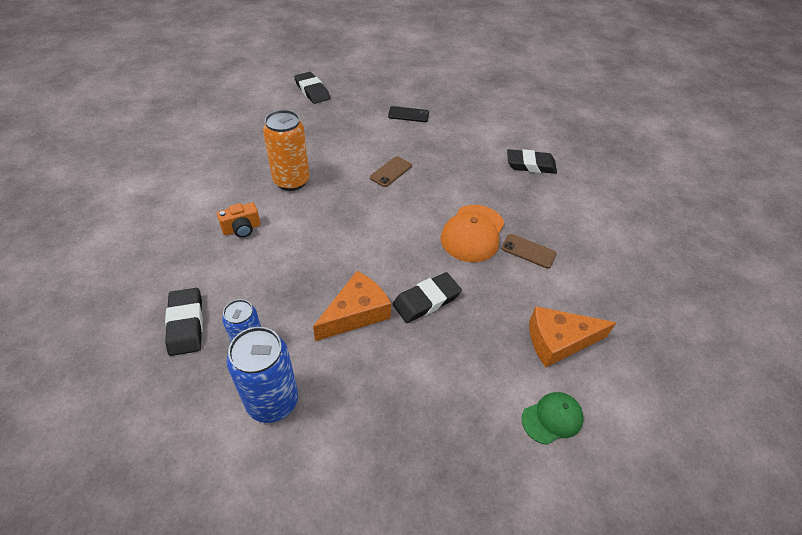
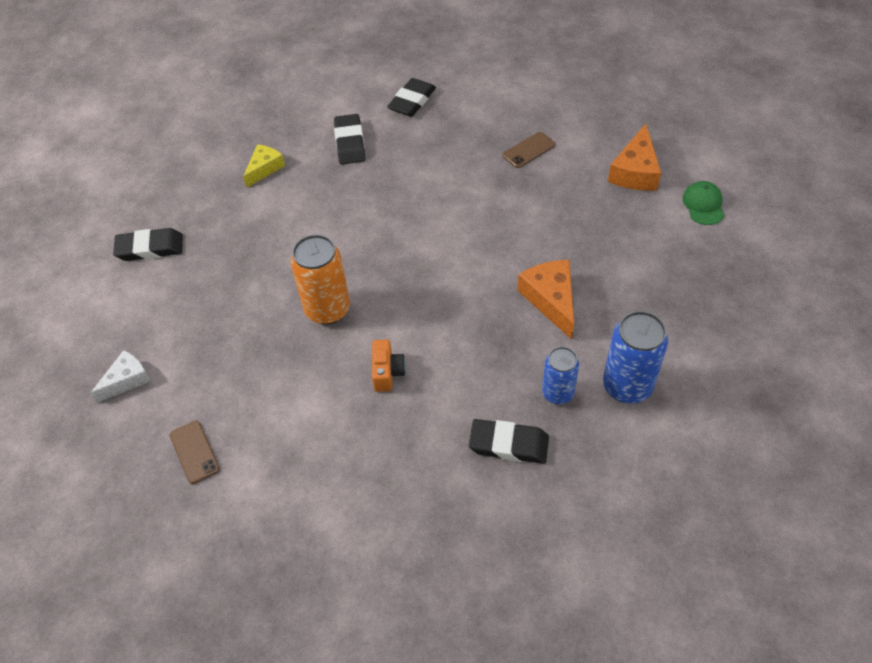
camera: 60 degrees left, 5 degrees up
(203, 114) = (127, 380): none -> white cheese
(391, 172) = (360, 215): brown phone -> brown phone (194, 452)
(408, 114) = (264, 169): black phone -> yellow cheese
(426, 300) = (557, 243): black eraser -> black eraser (350, 143)
(473, 233) = (487, 181): orange cap -> none

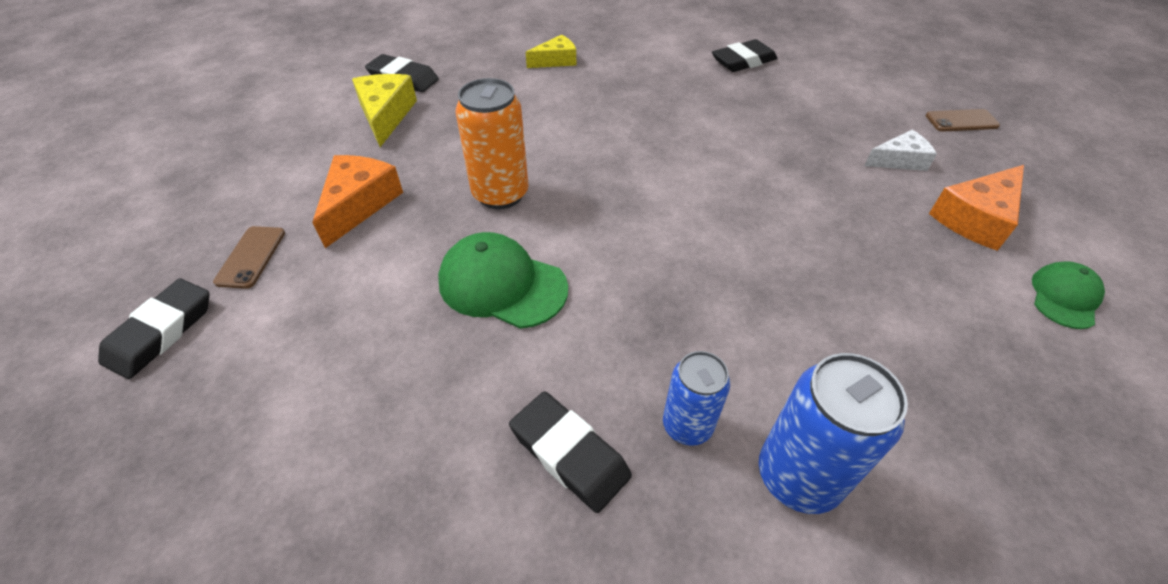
camera: 30 degrees right, 5 degrees down
(127, 380) = (272, 166): white cheese -> white cheese (899, 160)
(172, 290) = (386, 115): none -> yellow cheese
(350, 143) = (652, 70): black eraser -> black eraser (161, 332)
(387, 372) = (502, 284): orange camera -> green cap
(528, 150) = (844, 145): brown phone -> brown phone (961, 121)
(551, 300) = (761, 306): orange cheese -> orange cheese (359, 204)

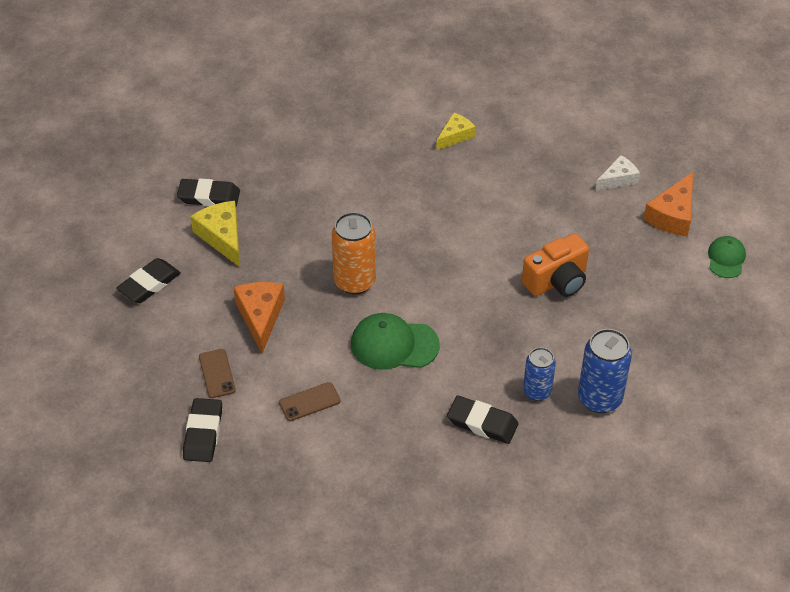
camera: 20 degrees left, 0 degrees up
(556, 61) = (326, 144): yellow cheese -> yellow cheese (455, 136)
(743, 61) = (480, 106): black eraser -> black eraser (149, 284)
(777, 261) = (557, 281): none -> orange camera
(961, 121) = (656, 130): brown phone -> brown phone (309, 402)

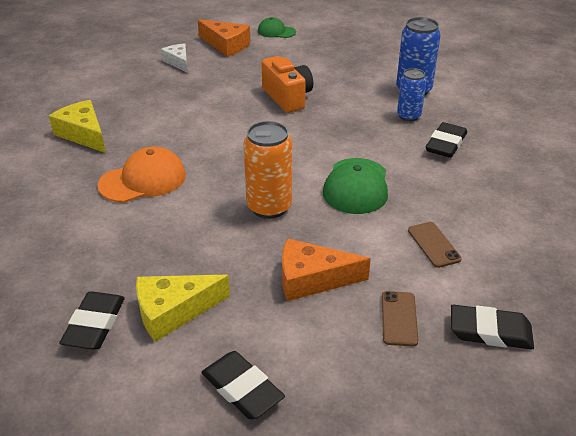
camera: 85 degrees left, 10 degrees down
(217, 373) = (399, 318): brown phone -> brown phone turned 75 degrees counterclockwise
(386, 191) = (143, 180): none -> orange cap
(455, 136) = (83, 134): yellow cheese -> yellow cheese, size x1.51

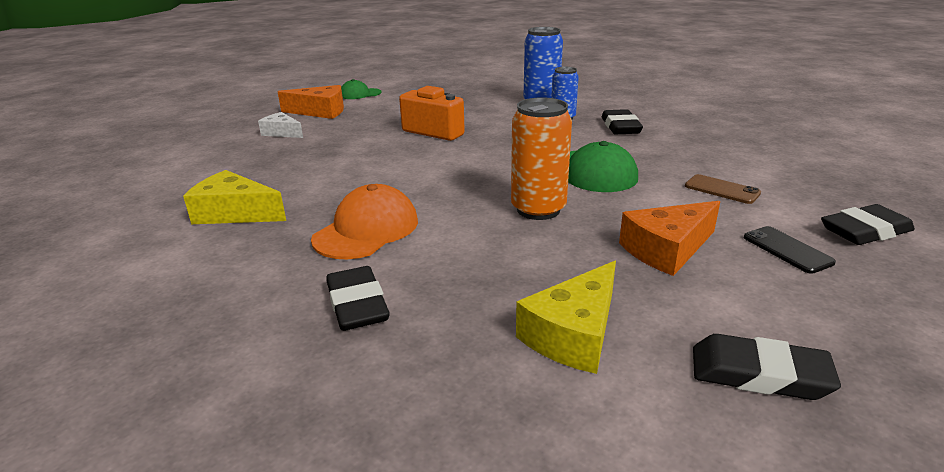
camera: 30 degrees left, 10 degrees down
(94, 324) = (496, 390): black eraser -> black eraser (357, 304)
(399, 318) = (787, 250): brown phone -> black phone

